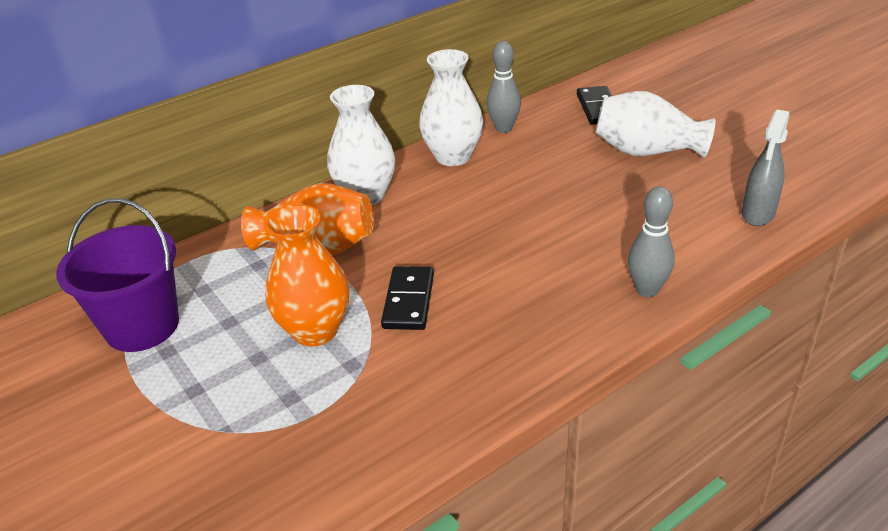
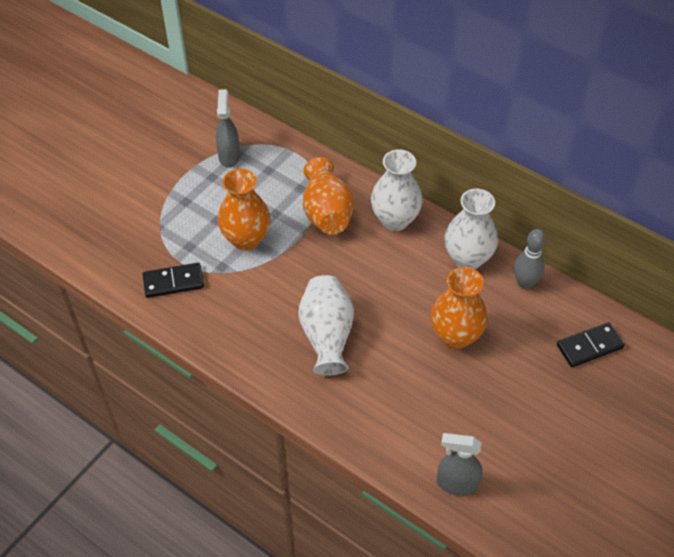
camera: 70 degrees right, 15 degrees up
(142, 326) = (229, 156): purple bucket -> grey spray bottle
(409, 301) = (286, 278): black domino -> black domino (173, 282)
(557, 182) = (455, 336): none -> orange vase
(647, 151) = (526, 393): white vase -> white vase (327, 335)
(647, 290) = (335, 414): grey bowling pin -> none

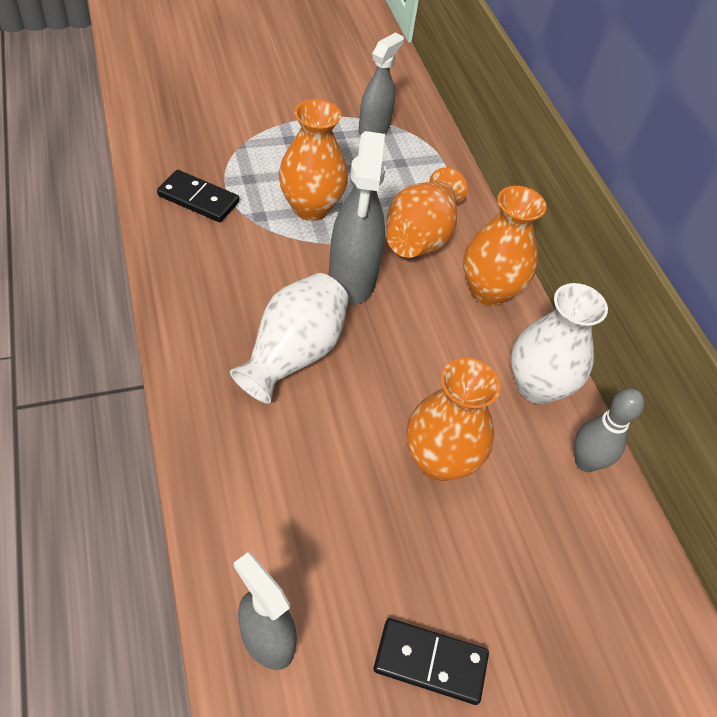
camera: 30 degrees right, 0 degrees up
(315, 268) = (352, 280): none -> grey spray bottle
(395, 220) = (489, 291): white vase -> orange vase
(589, 346) = (606, 602): black domino -> black domino (430, 662)

